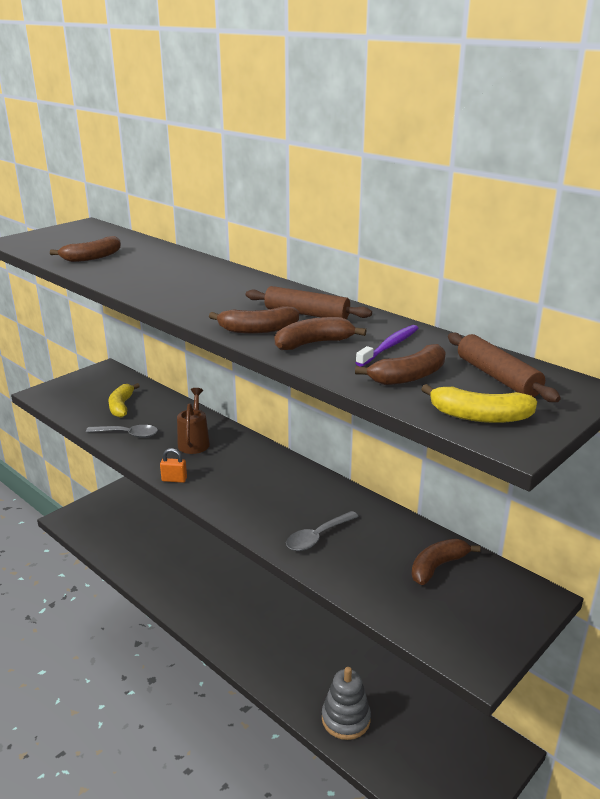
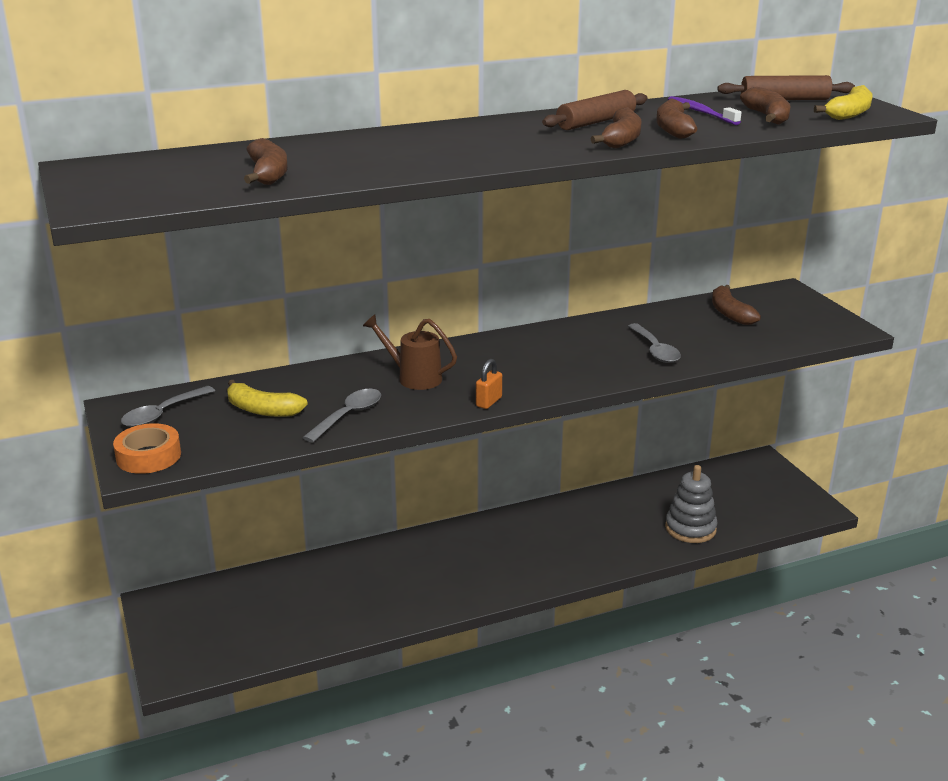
camera: 65 degrees left, 0 degrees up
(54, 392) = (148, 456): none -> orange tape
(103, 381) = (163, 414): none -> grey spoon

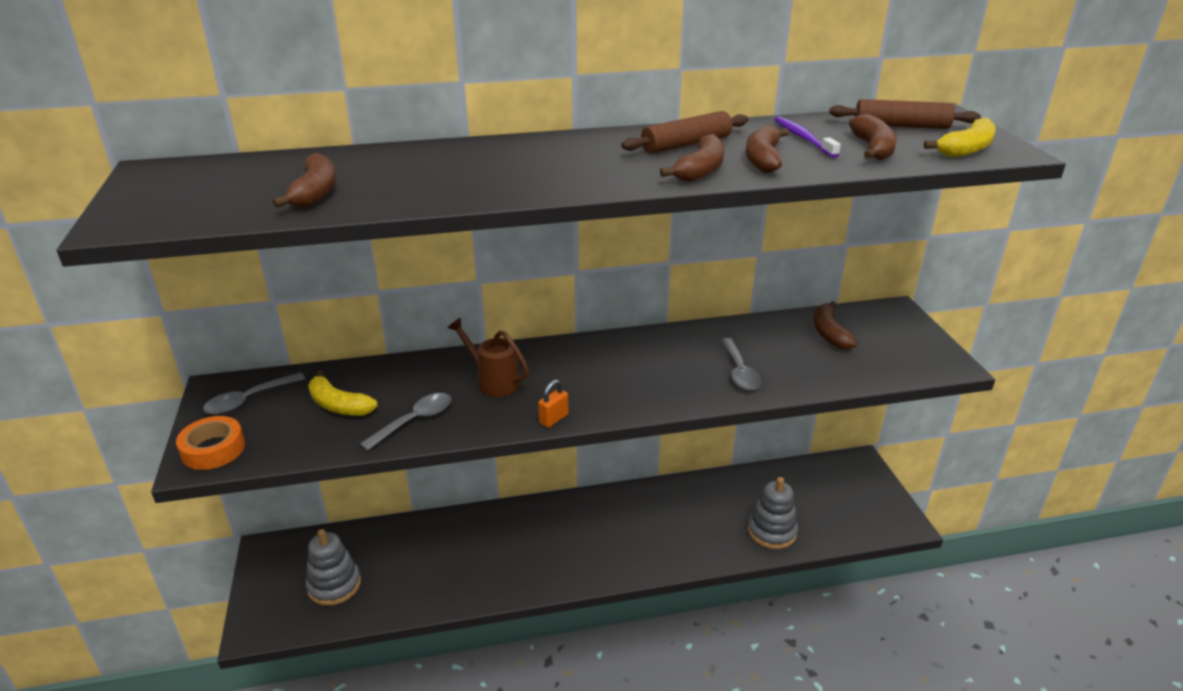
camera: 10 degrees right, 5 degrees up
(245, 625) = (334, 585): none -> grey stacking toy

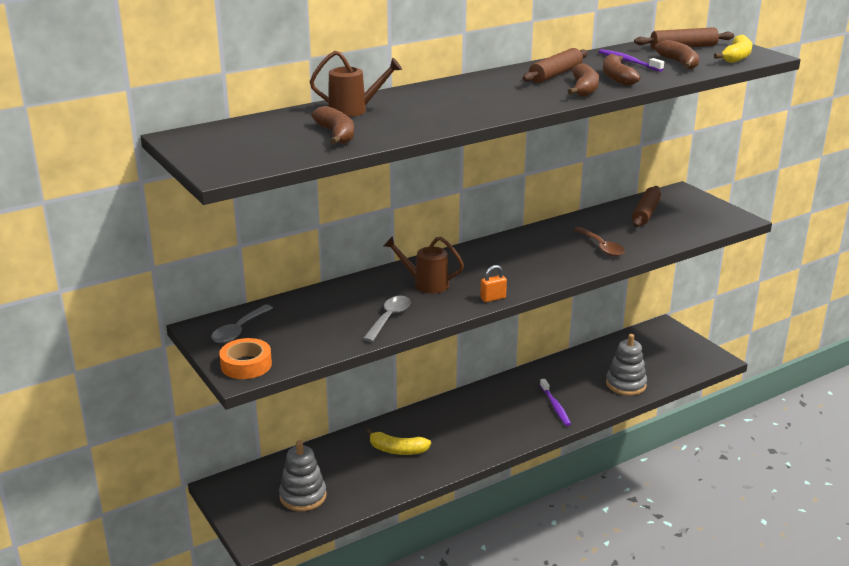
camera: 20 degrees left, 5 degrees down
(339, 405) = (318, 320): yellow banana -> yellow banana (397, 450)
(381, 162) = (354, 110): none -> brown watering can
(553, 419) = (493, 298): orange padlock -> orange padlock turned 45 degrees clockwise
(671, 540) = (555, 406): none -> purple toothbrush
(739, 371) = (601, 247): grey spoon -> brown spoon
(829, 333) = (646, 213): brown banana -> brown rolling pin

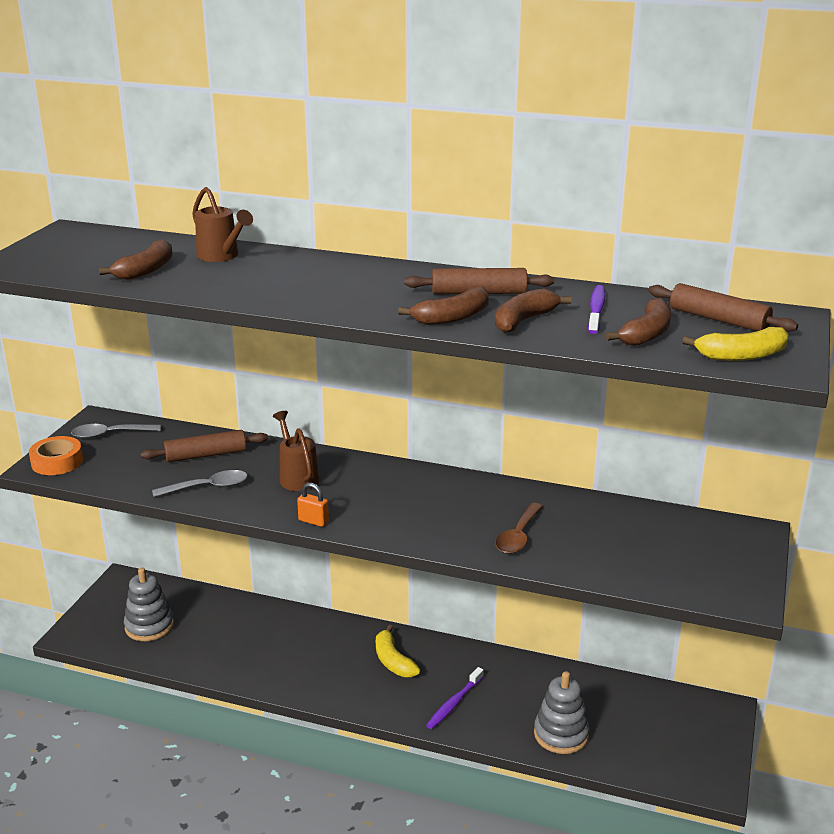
camera: 50 degrees right, 0 degrees up
(397, 450) = (268, 641): yellow banana -> yellow banana (393, 661)
(646, 213) = (651, 531): brown rolling pin -> brown rolling pin (206, 455)

